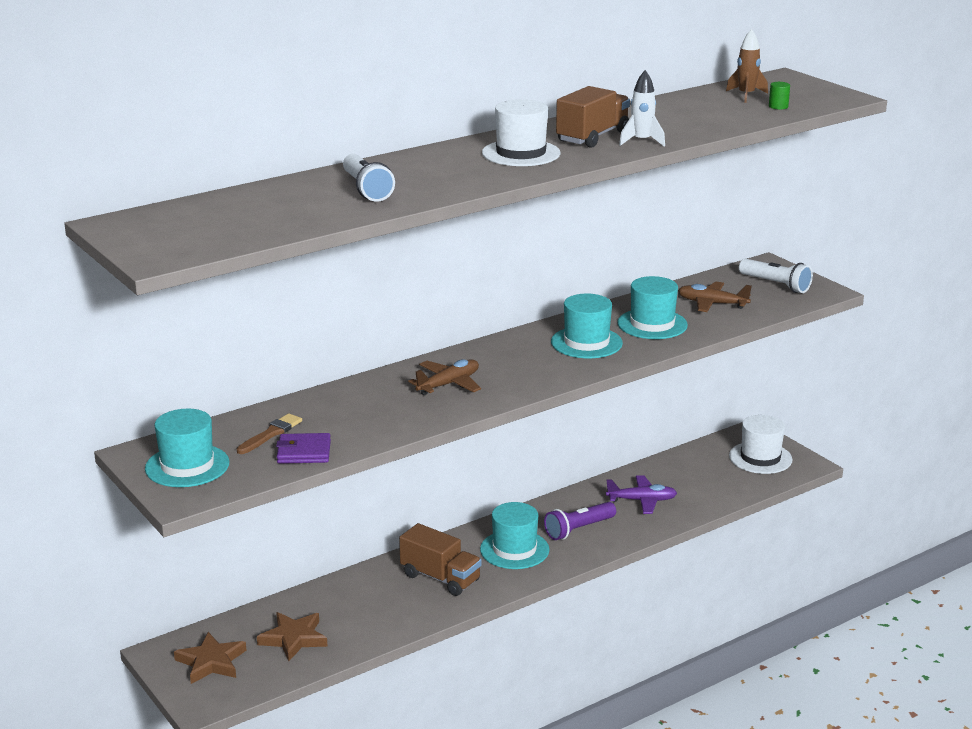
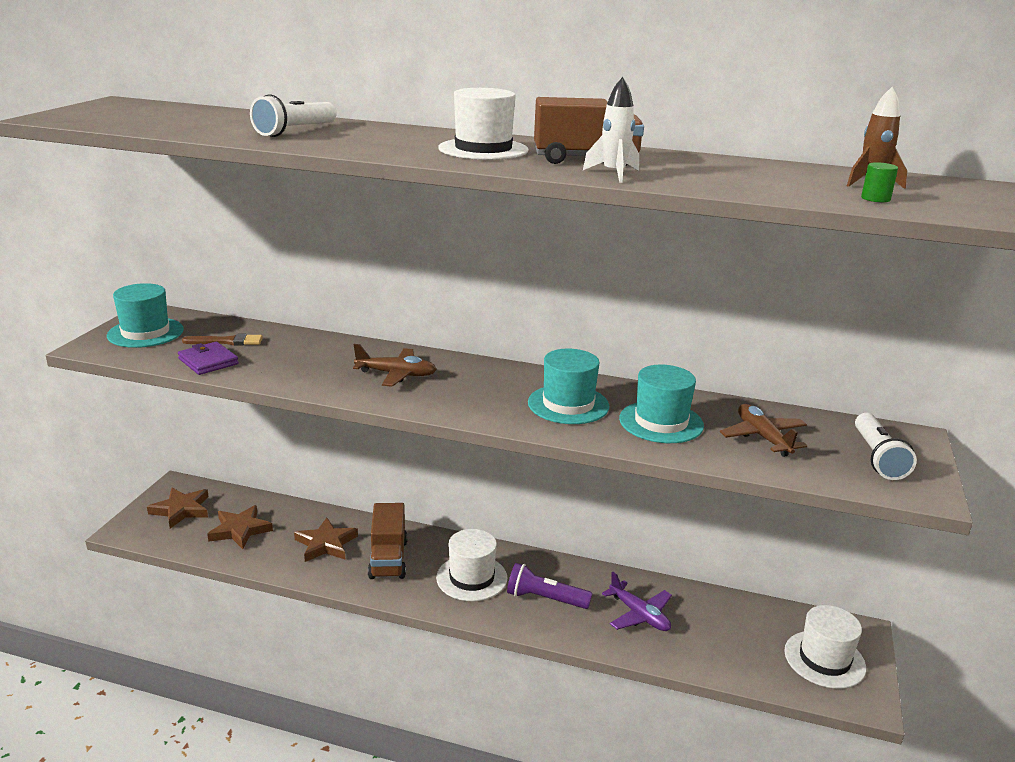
camera: 50 degrees right, 0 degrees up
(377, 600) = (326, 544): none -> brown star
(514, 550) = (471, 578): turquoise hat -> white hat

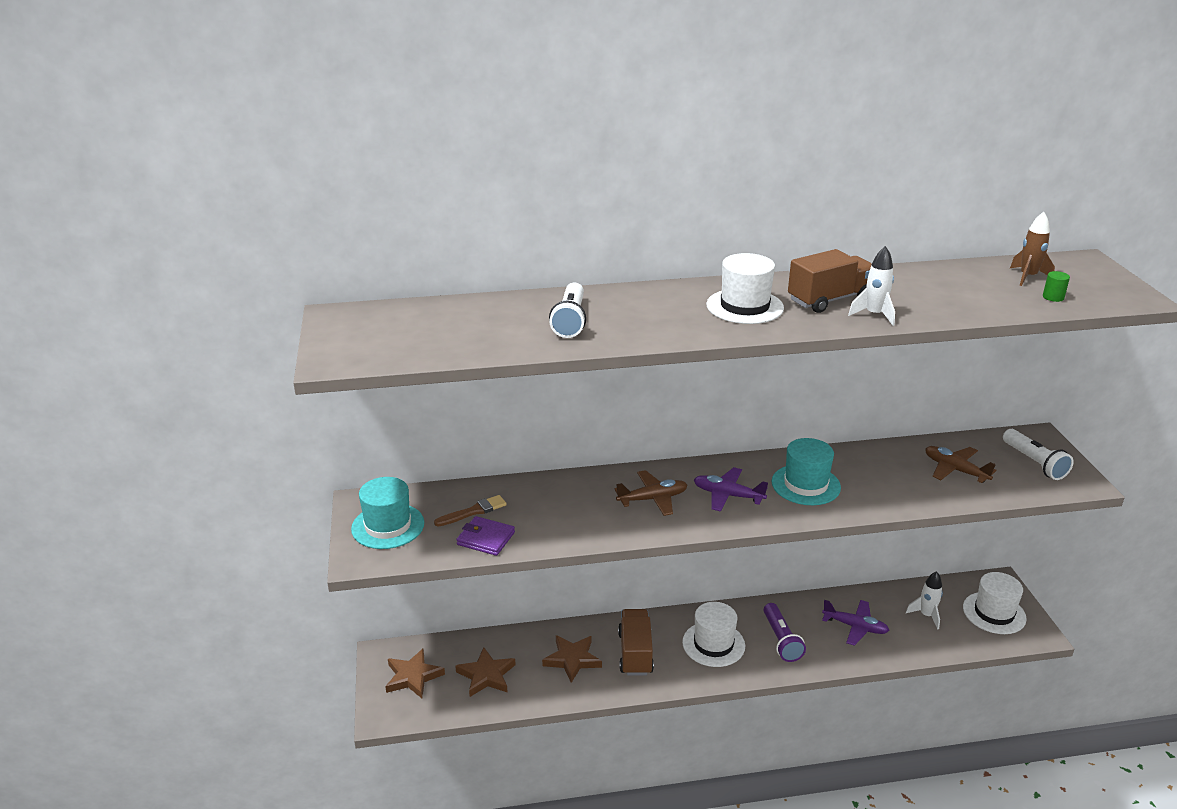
camera: 25 degrees left, 5 degrees up
(388, 559) = (635, 653): brown truck -> brown truck turned 150 degrees counterclockwise
(474, 391) = (728, 495): none -> purple plane
(545, 599) = (781, 640): purple flashlight -> purple flashlight turned 90 degrees counterclockwise
(661, 422) = (881, 479): turquoise hat -> none
(735, 633) = (926, 615): none -> white rocket

